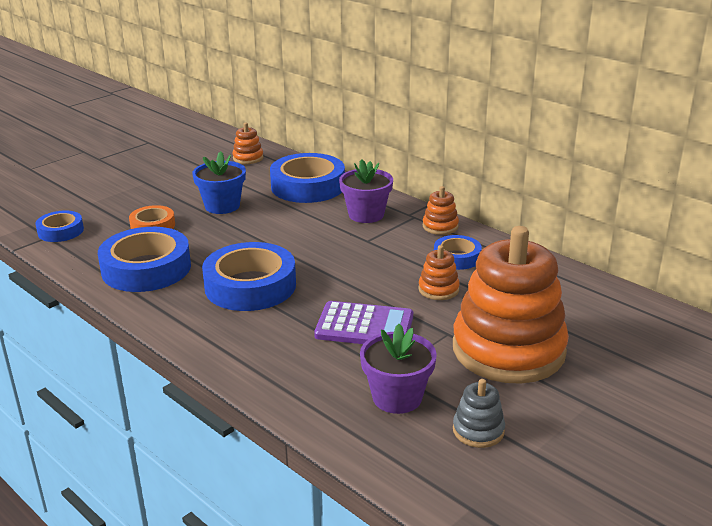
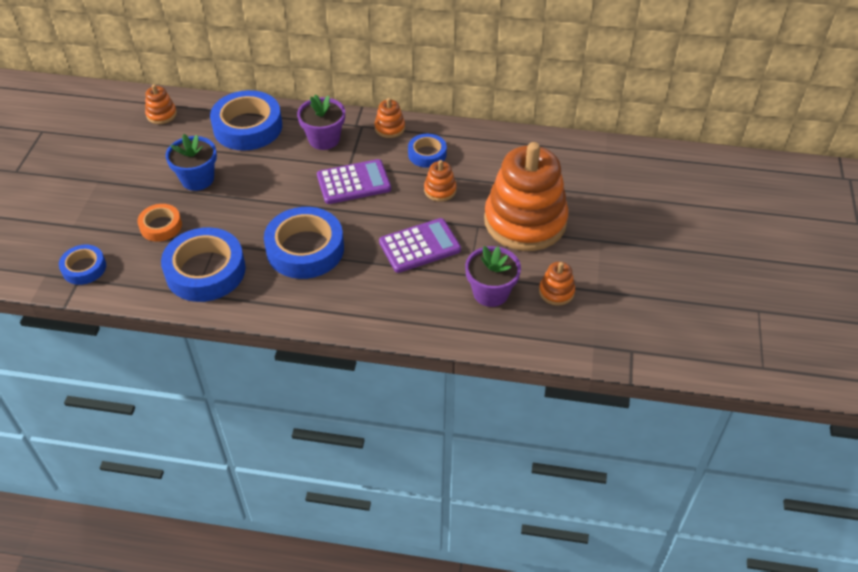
camera: 35 degrees left, 20 degrees up
(356, 254) = (353, 182): none -> purple calculator
(478, 430) = (556, 292): grey stacking toy -> orange stacking toy

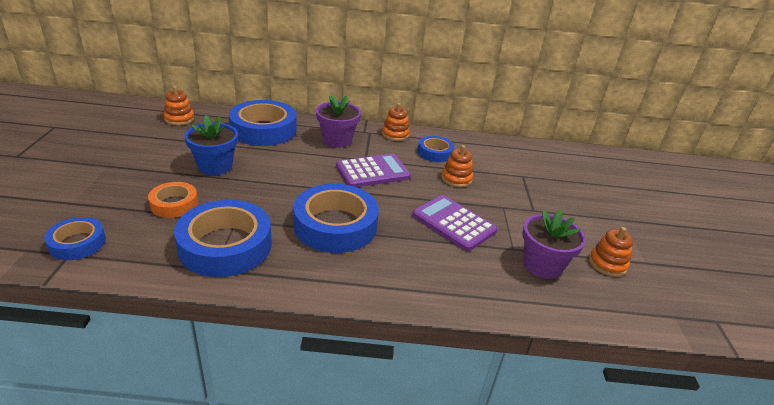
camera: 10 degrees left, 15 degrees down
(419, 246) = (453, 223): purple calculator -> purple calculator turned 105 degrees counterclockwise
(525, 221) = (546, 204): orange stacking toy -> none

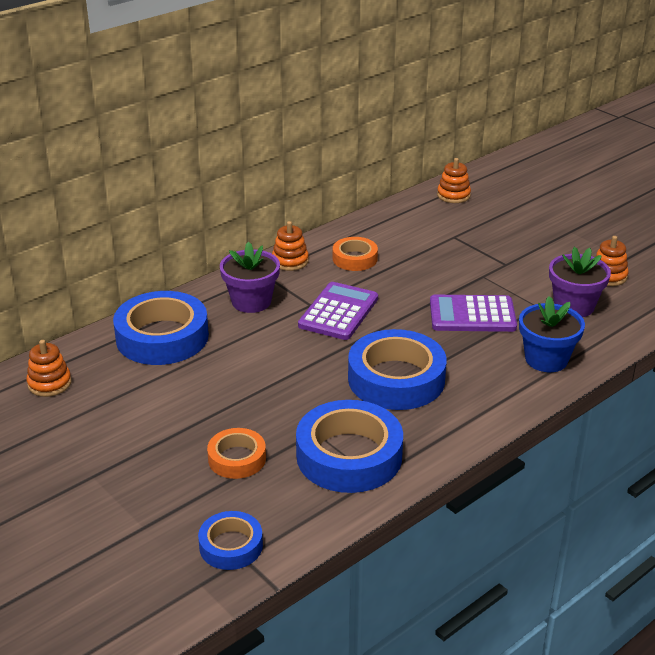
camera: 40 degrees left, 0 degrees up
(215, 166) = (196, 402): blue flower pot -> blue flower pot (546, 359)
(435, 153) = (355, 259): blue tape -> orange tape
(456, 179) = (412, 273): orange stacking toy -> orange stacking toy (453, 195)

